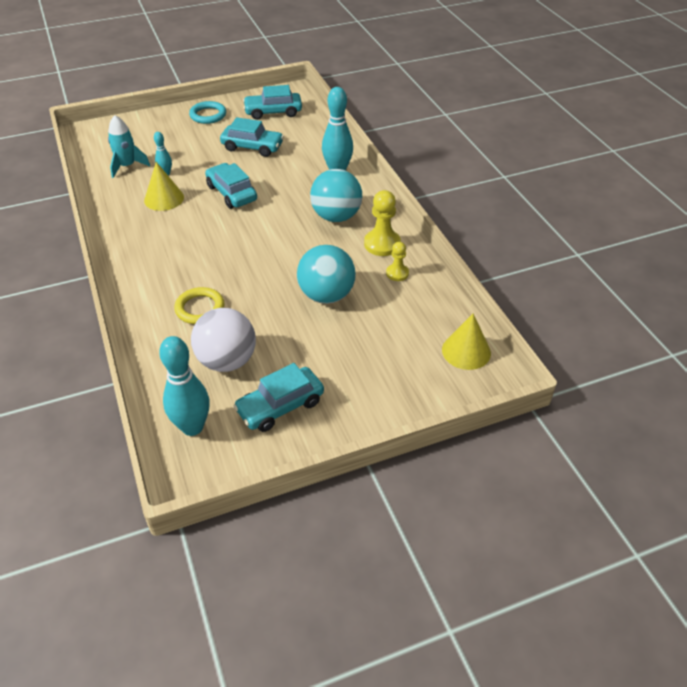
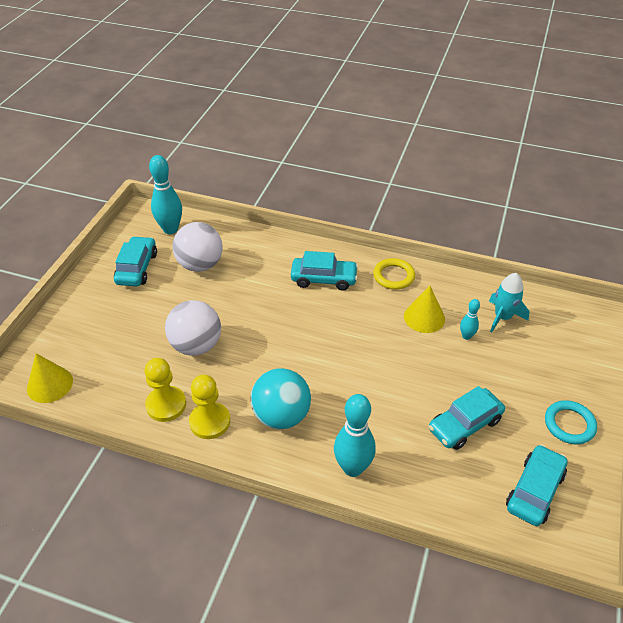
camera: 130 degrees right, 0 degrees up
(200, 308) = (262, 275): yellow ring -> yellow ring (393, 276)
(231, 193) = (391, 364): turquoise car -> turquoise car (324, 279)
(326, 295) = (196, 345): turquoise ball -> white ball
(397, 273) = (166, 405): yellow pawn -> yellow pawn, size x1.68

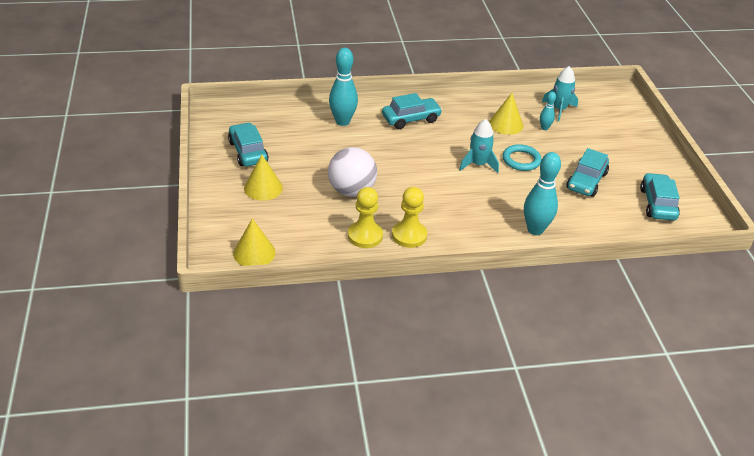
camera: 30 degrees left, 5 degrees down
(117, 313) = (263, 188): none -> yellow cone
(170, 229) = (250, 116): turquoise bowling pin -> turquoise bowling pin (342, 121)
(200, 265) = (301, 135): white ball -> none
(281, 416) = (458, 215): turquoise ball -> none
(353, 358) = (478, 164): none -> turquoise rocket
(393, 276) = (461, 103): yellow ring -> none
(569, 424) = (649, 160): turquoise ring -> turquoise ring (521, 160)

